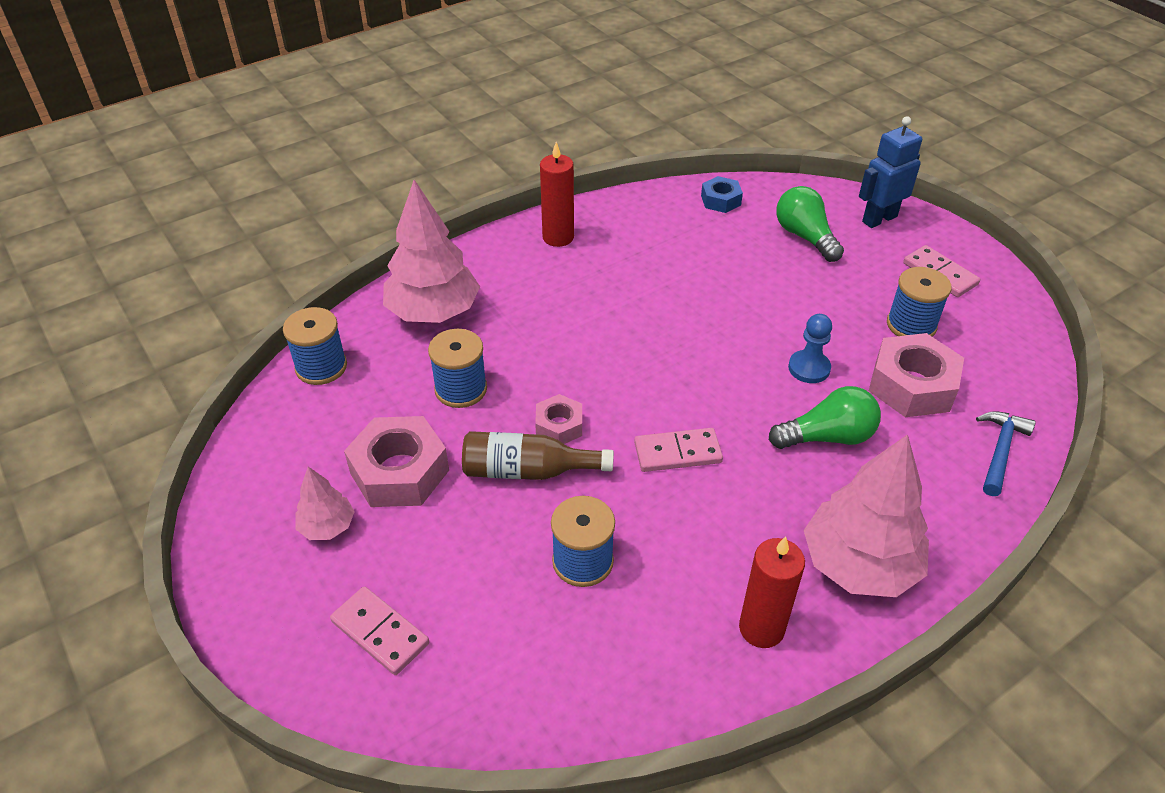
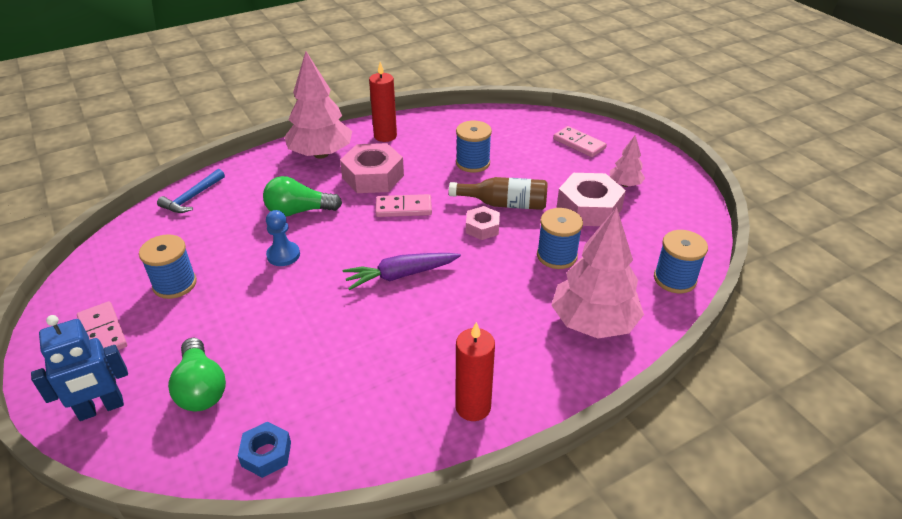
camera: 175 degrees left, 5 degrees down
(654, 351) = (401, 275): none -> purple carrot
(912, 385) = (215, 238): pink nut -> pink nut (373, 176)

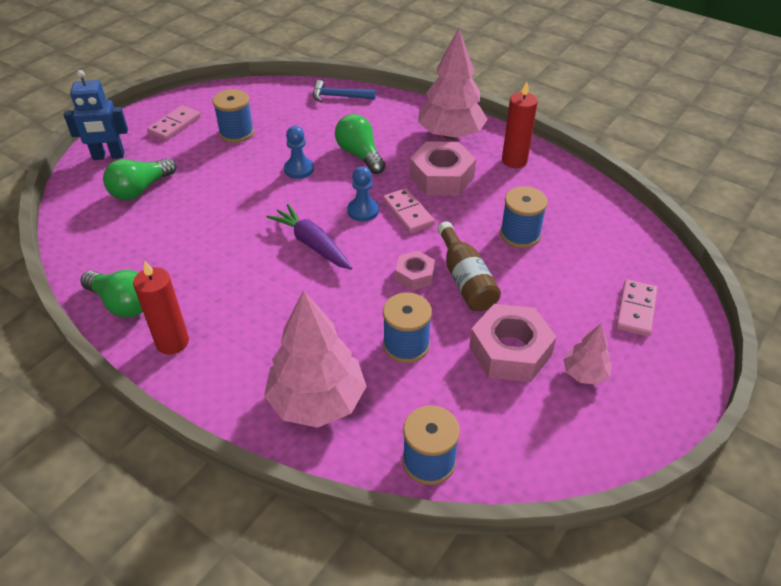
camera: 65 degrees right, 5 degrees up
(101, 408) = (108, 156): blue robot -> blue robot turned 45 degrees counterclockwise
(266, 454) = (91, 244): blue nut -> none
(380, 232) = (363, 211): none -> blue pawn
(390, 439) = (122, 303): none -> green light bulb

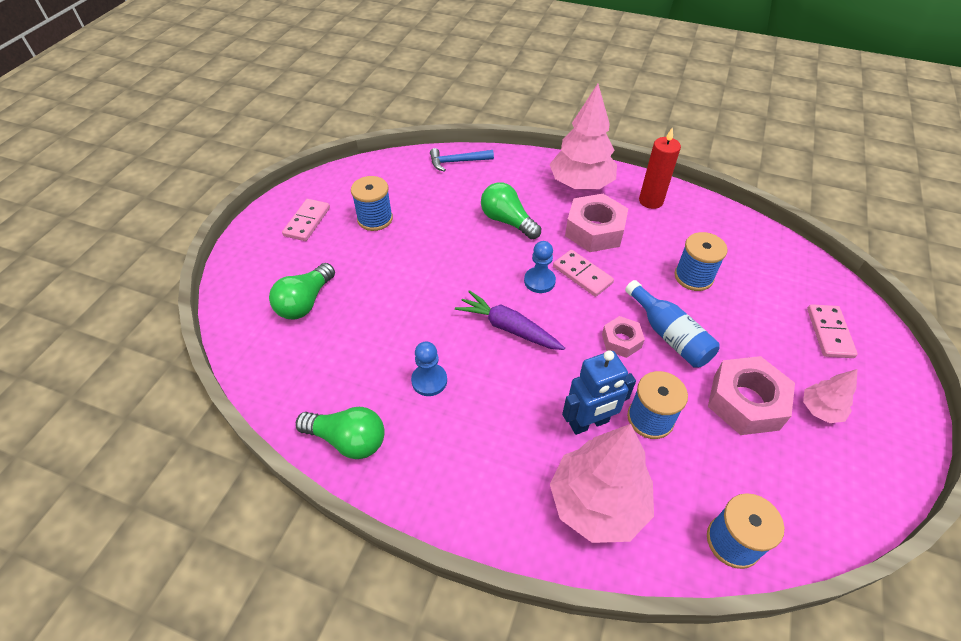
camera: 15 degrees left, 5 degrees up
(108, 156) = (253, 270): blue robot -> blue robot (589, 423)
(172, 342) = (421, 472): red candle -> none
(299, 169) = (456, 248): blue pawn -> blue pawn (429, 381)
(465, 280) = (669, 335): brown bottle -> blue bottle

